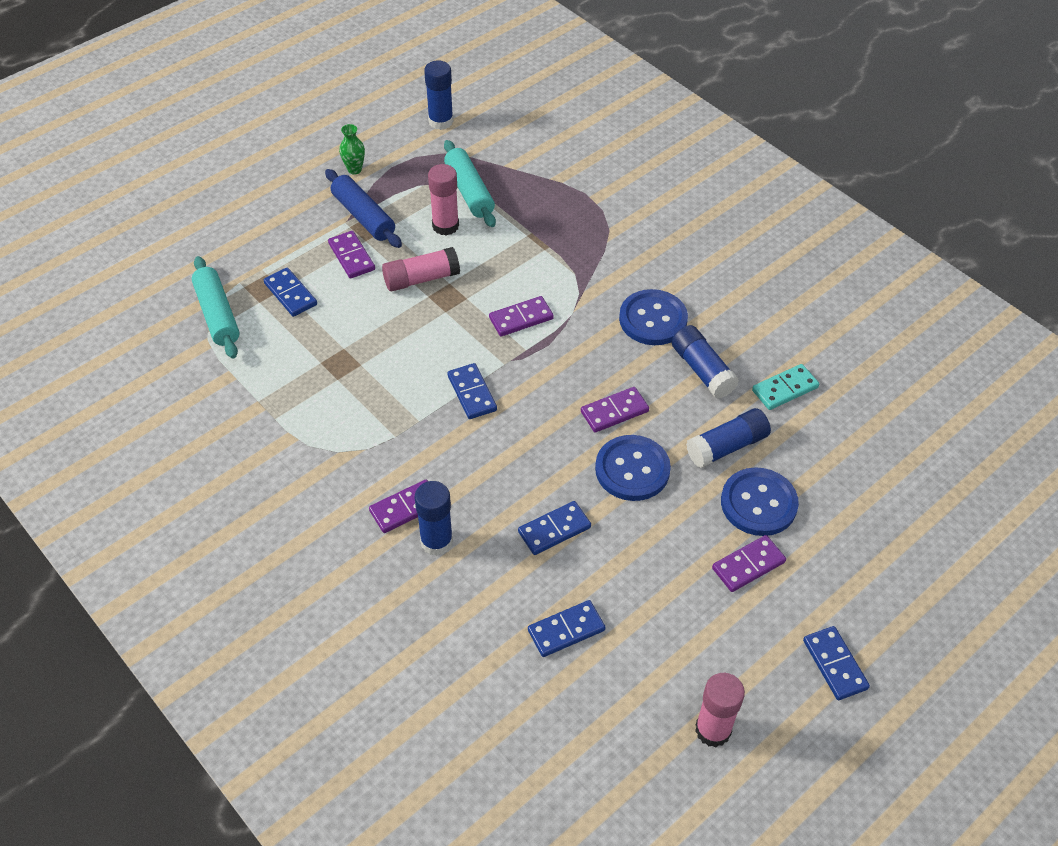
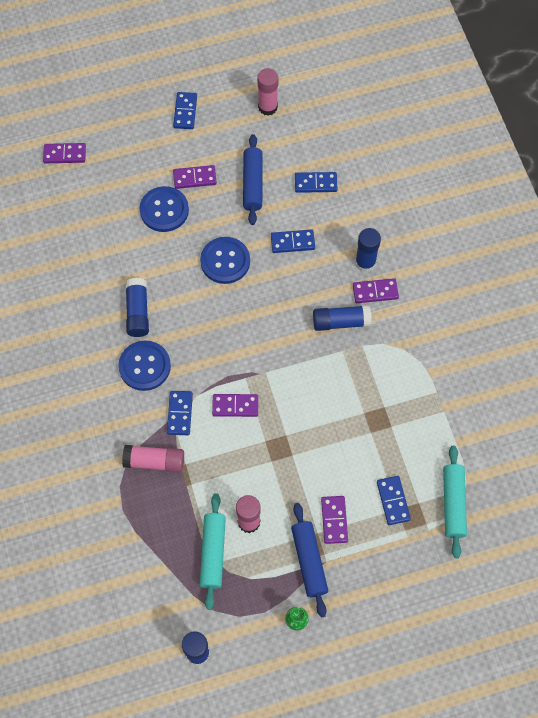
camera: 155 degrees left, 15 degrees up
(421, 279) = (290, 474): pink glue stick -> pink glue stick (154, 461)
(472, 393) = (298, 358): blue domino -> blue domino (179, 413)
(614, 411) = (213, 305): purple domino -> purple domino (65, 154)
(660, 591) = (252, 184): none -> blue rolling pin
(727, 446) = (158, 253): blue glue stick -> blue glue stick (341, 322)
(785, 389) = (94, 276): turquoise domino -> none

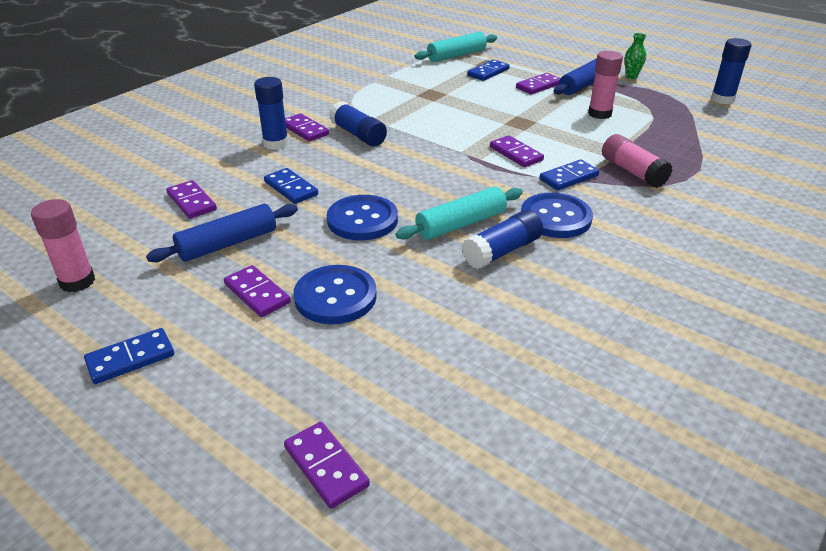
camera: 125 degrees left, 30 degrees down
(213, 553) = (649, 118): turquoise rolling pin -> turquoise rolling pin (461, 224)
(315, 183) = (192, 202): blue domino -> purple domino

